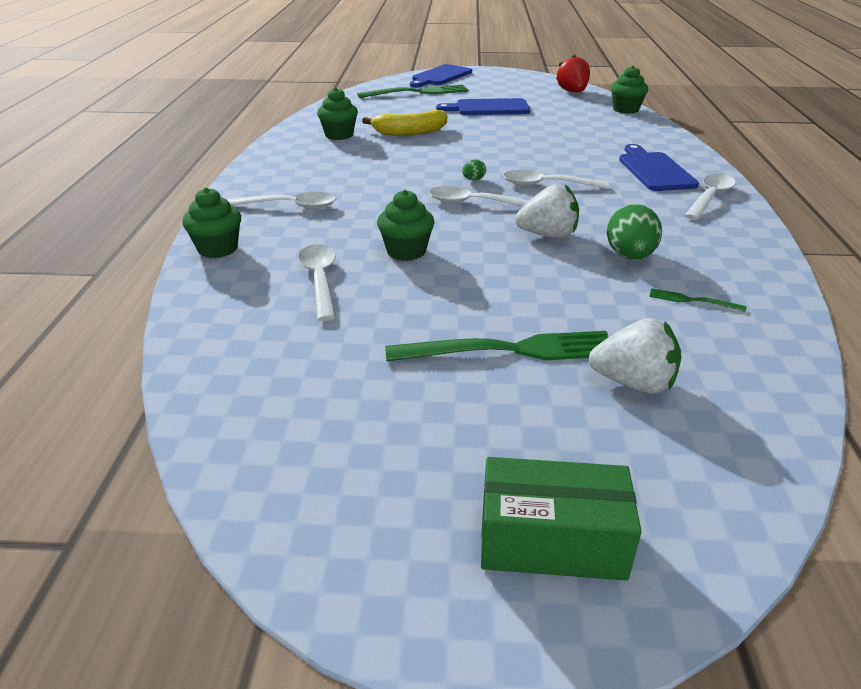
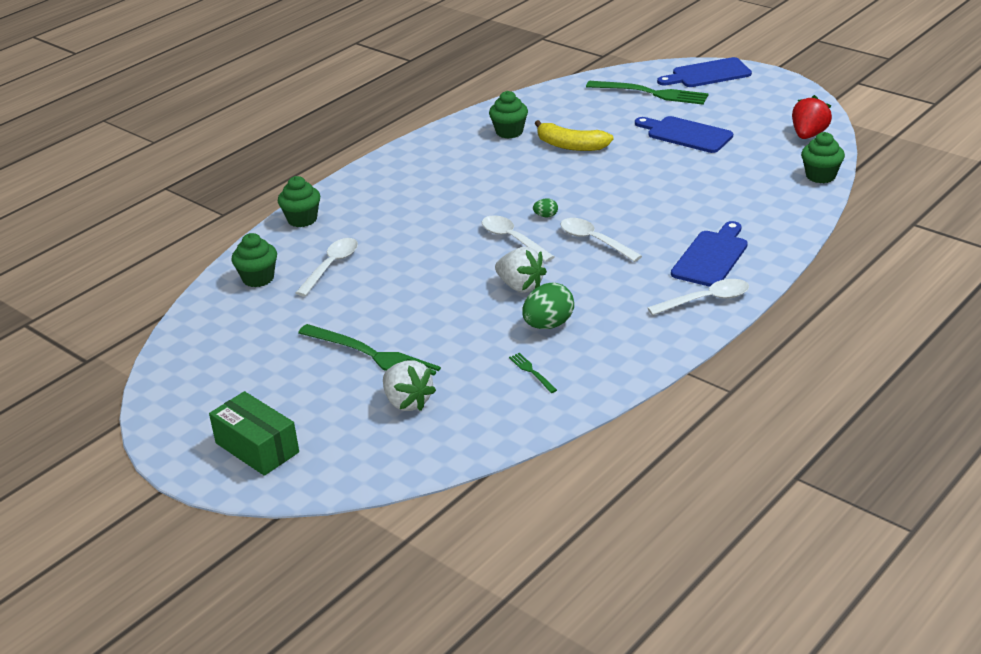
camera: 40 degrees right, 0 degrees up
(289, 206) = (384, 197): white spoon -> none
(406, 251) = (409, 264): green cupcake -> green cupcake (258, 278)

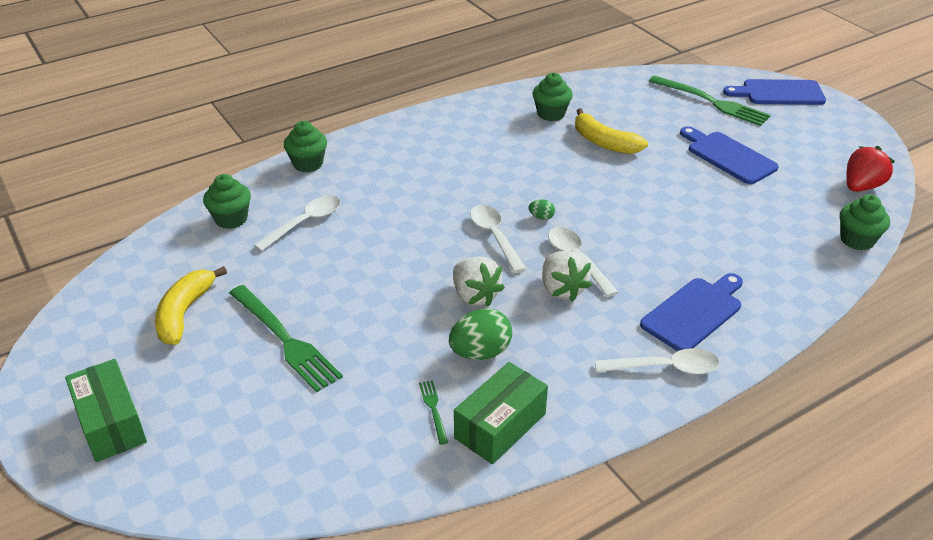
camera: 15 degrees right, 5 degrees up
(266, 357) = (184, 313): none -> yellow banana
(407, 402) = (287, 410): white strawberry -> white strawberry (562, 289)
(593, 369) = (500, 426): none -> green box

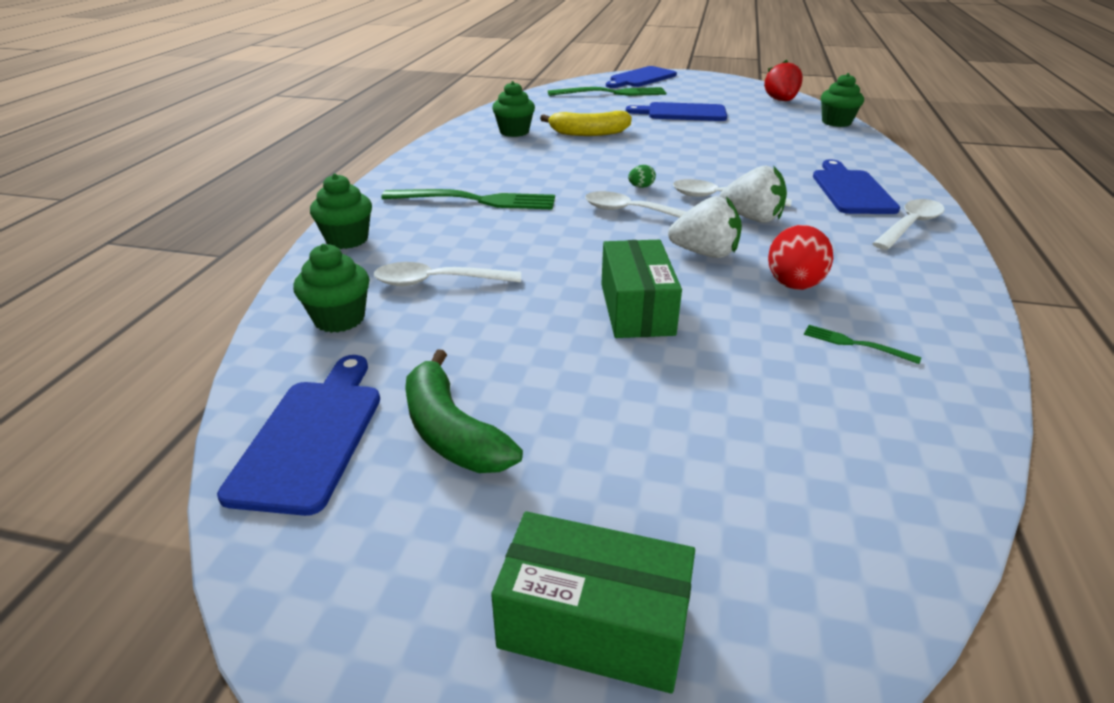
camera: 45 degrees left, 5 degrees down
(138, 277) = (310, 437): none -> blue cutting board
(184, 313) = (451, 432): yellow banana -> green banana
(285, 340) = (620, 381): green fork -> green fork (476, 200)
(305, 223) = (438, 282): white spoon -> white spoon turned 90 degrees counterclockwise
(480, 352) = (793, 285): green egg -> red egg
(500, 426) = (918, 321): green box -> green box (636, 309)

